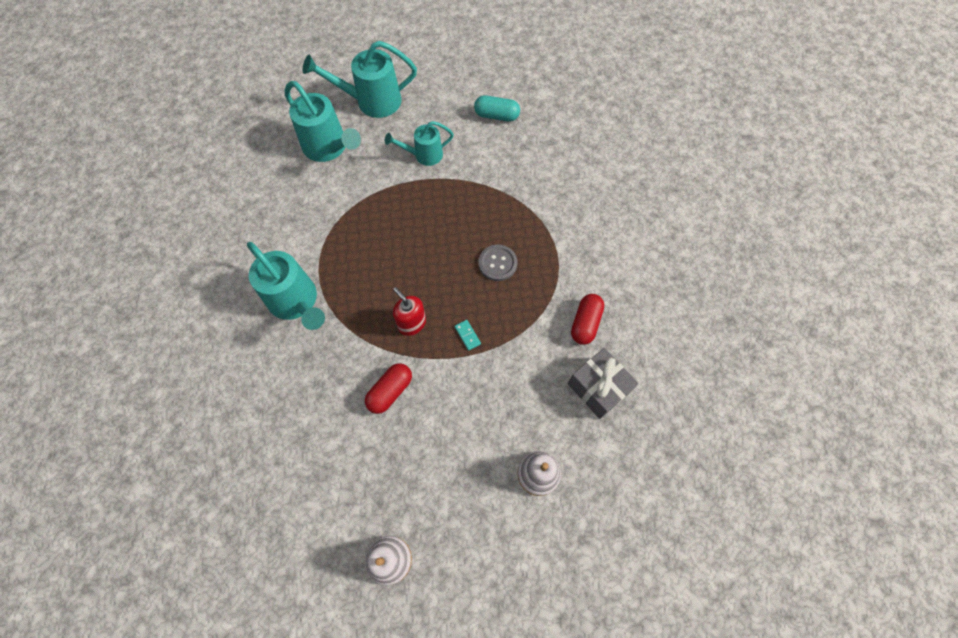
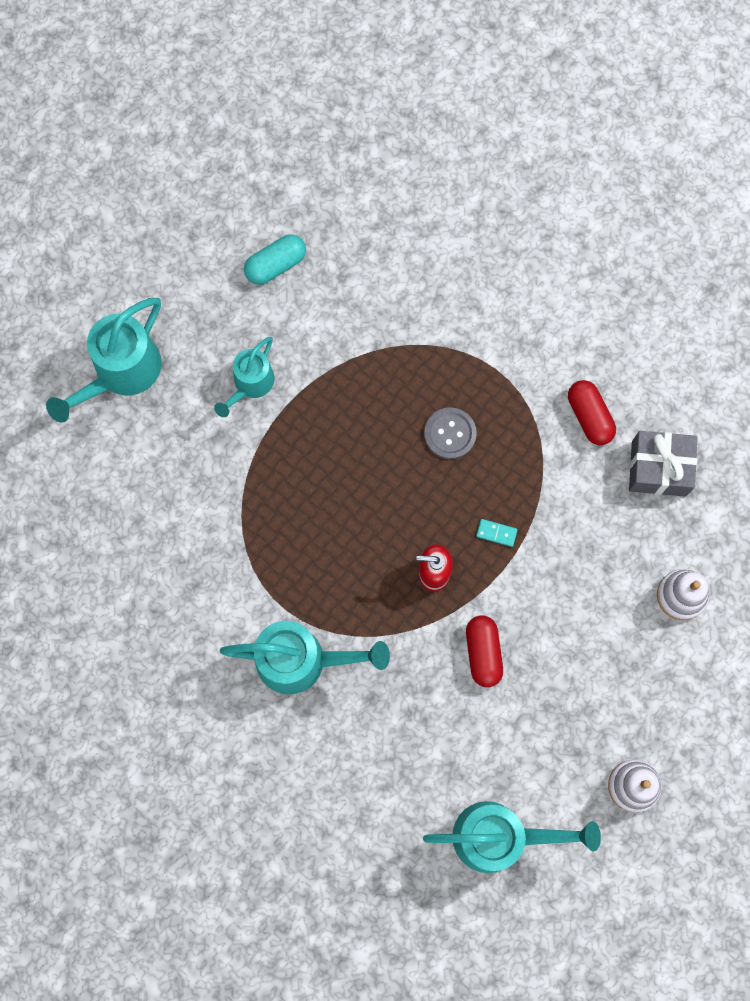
camera: 45 degrees left, 10 degrees up
(329, 148) = (139, 471): turquoise watering can -> turquoise watering can (500, 837)

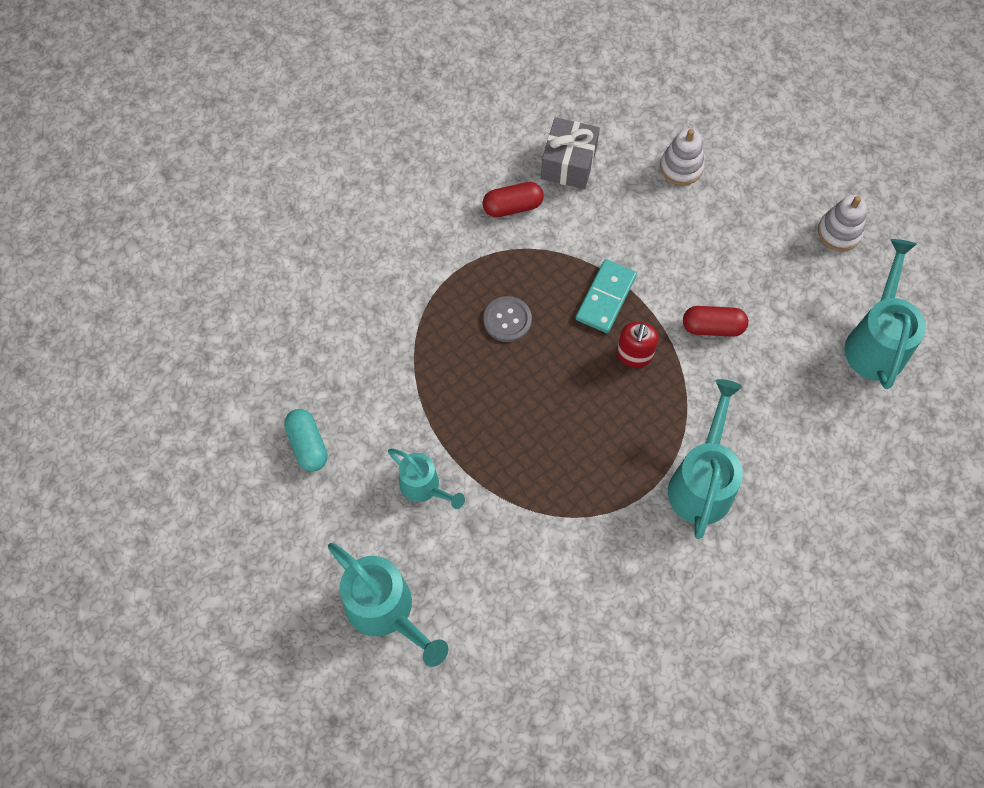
camera: 80 degrees left, 10 degrees down
(496, 533) = (606, 298): turquoise domino -> turquoise domino, size x2.10

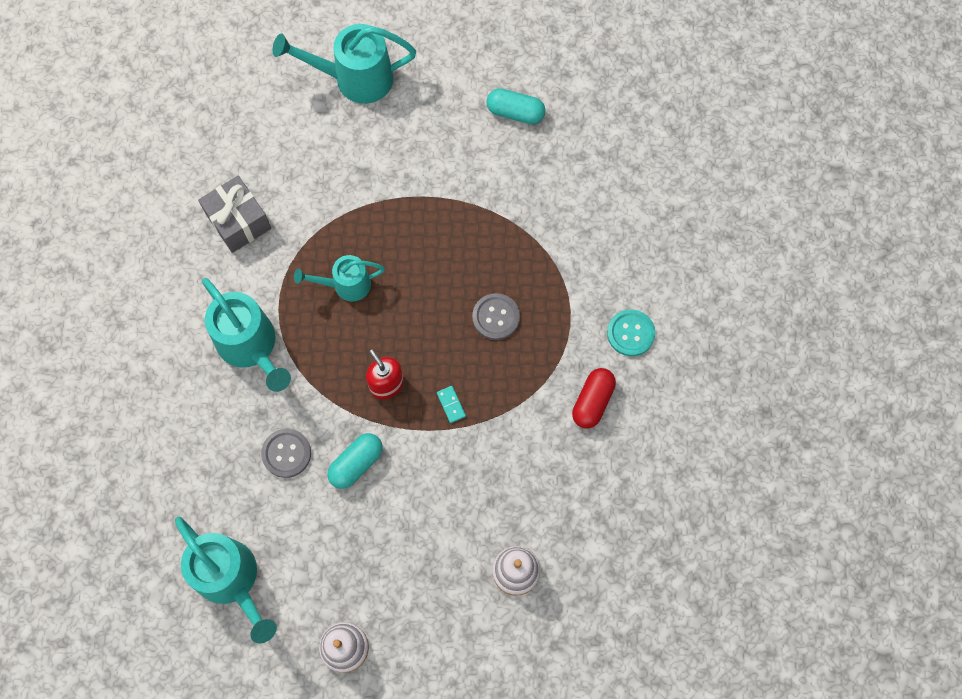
camera: 130 degrees right, 5 degrees up
(424, 487) = (417, 162): turquoise watering can -> turquoise watering can (346, 285)
(435, 219) = (630, 333): none -> turquoise button
(568, 163) = (597, 480): grey gift -> grey gift (238, 221)
(606, 298) = (451, 405): turquoise domino -> turquoise domino, size x0.48
(712, 327) = (356, 464): red capsule -> turquoise capsule
(754, 382) = (286, 453): none -> grey button

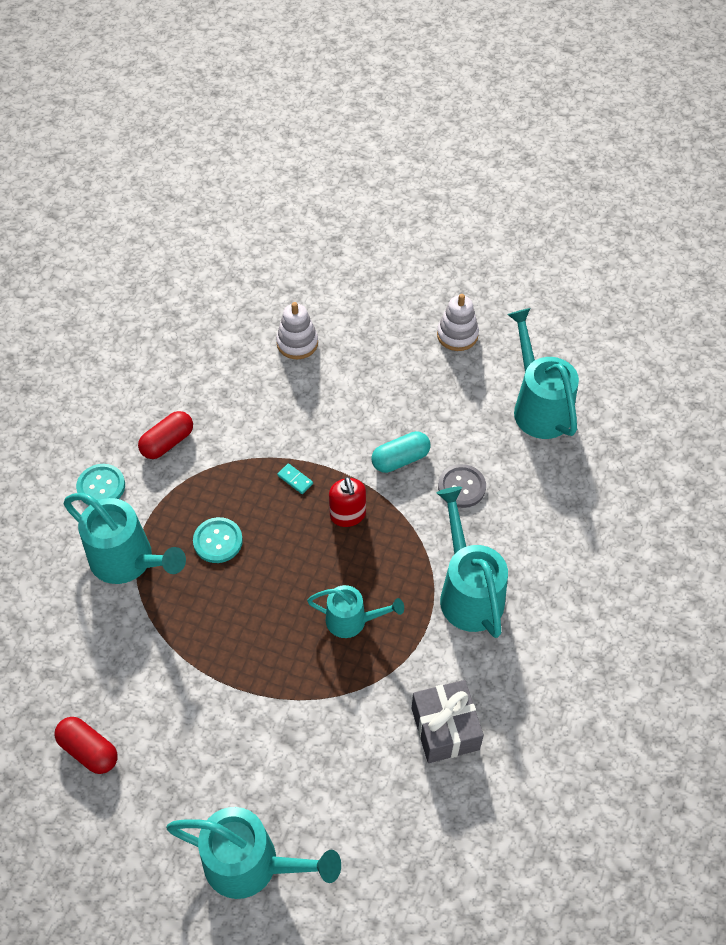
camera: 160 degrees left, 15 degrees down
(451, 405) = (295, 479): turquoise domino -> turquoise domino turned 45 degrees counterclockwise
(496, 317) = (218, 541): grey button -> turquoise button
(515, 112) = (89, 750): turquoise capsule -> red capsule
(566, 271) = (128, 561): none -> turquoise watering can

